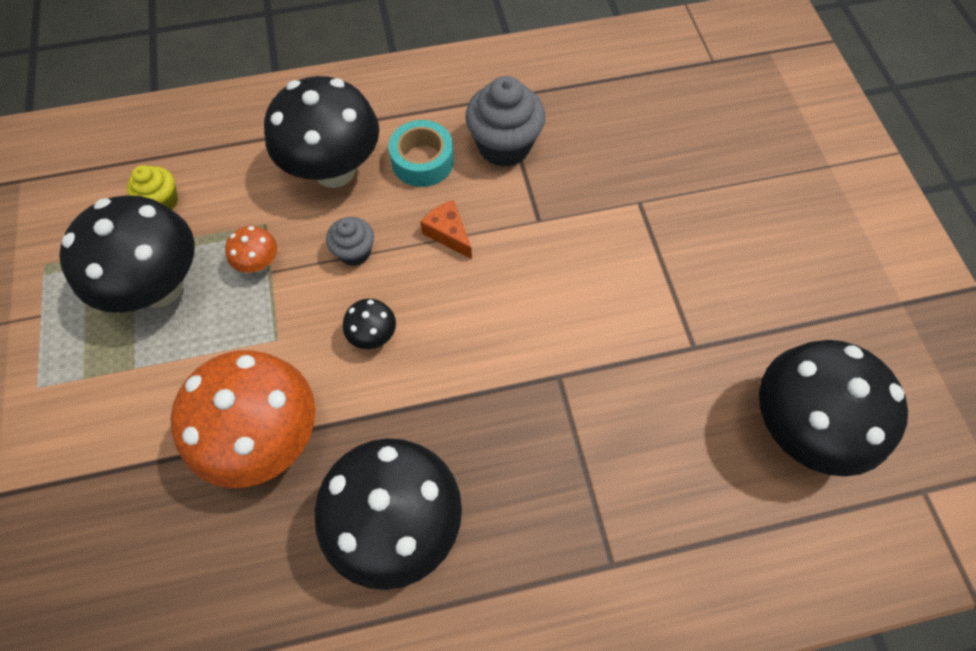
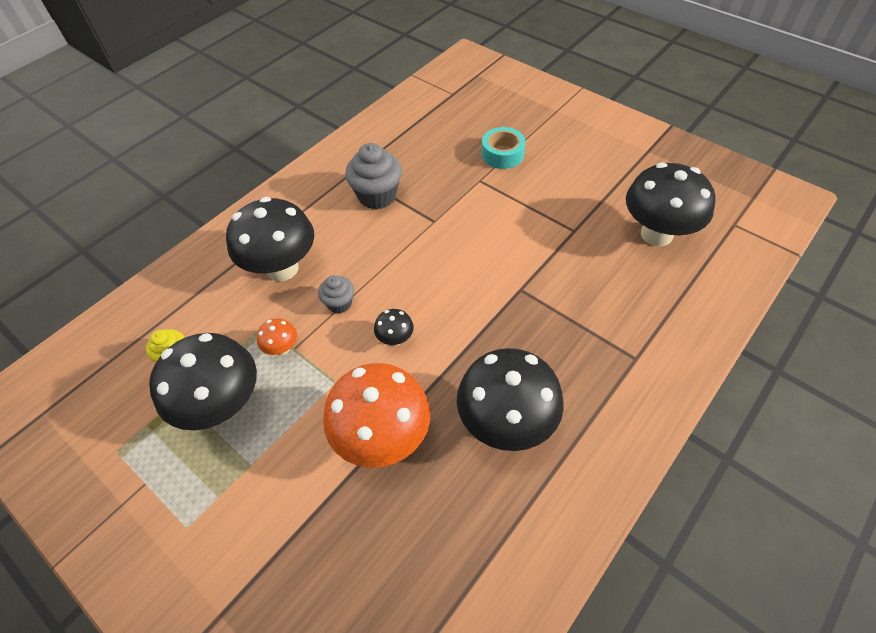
camera: 35 degrees left, 10 degrees down
(422, 161) = (335, 231): turquoise tape -> turquoise tape (502, 154)
(448, 233) = (388, 259): orange cheese -> none

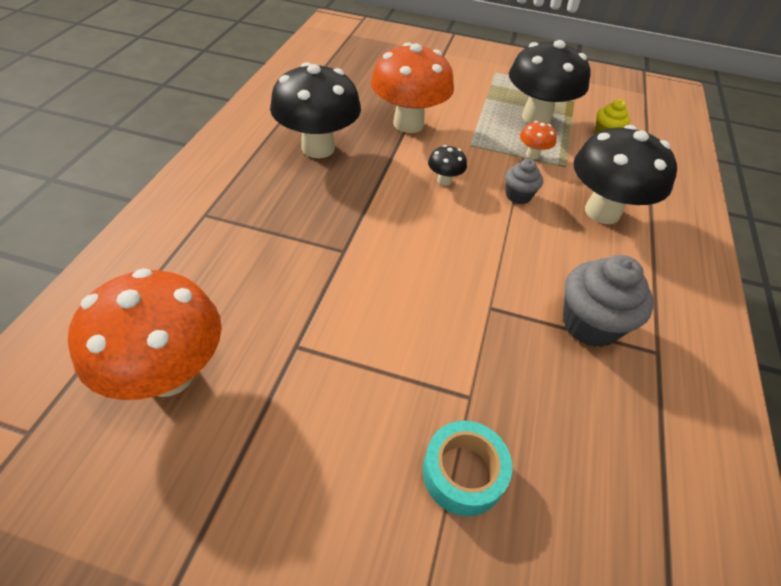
camera: 150 degrees right, 5 degrees down
(656, 234) = (169, 374): black mushroom -> orange mushroom

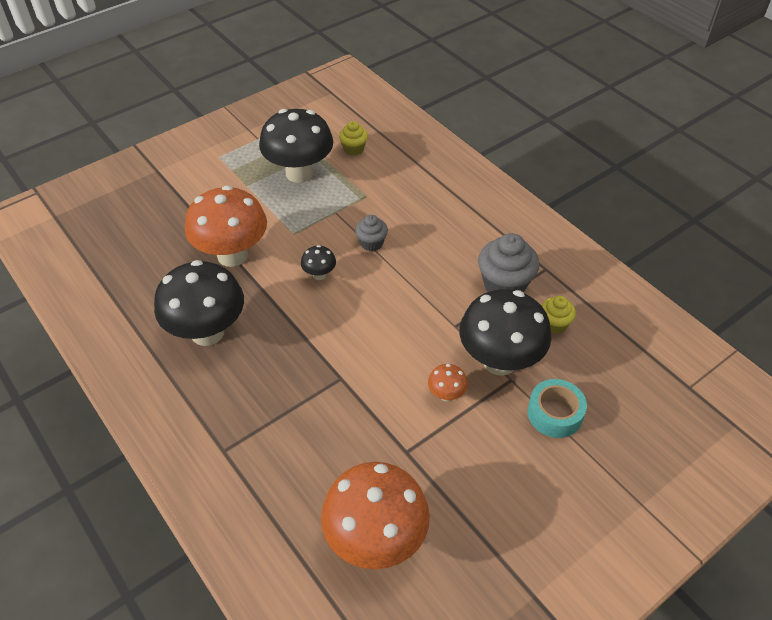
camera: 50 degrees left, 0 degrees up
(532, 155) = (338, 205): orange mushroom -> orange mushroom (446, 395)
(591, 403) = (554, 324): none -> yellow cupcake
(602, 212) = (424, 210): black mushroom -> black mushroom (499, 361)

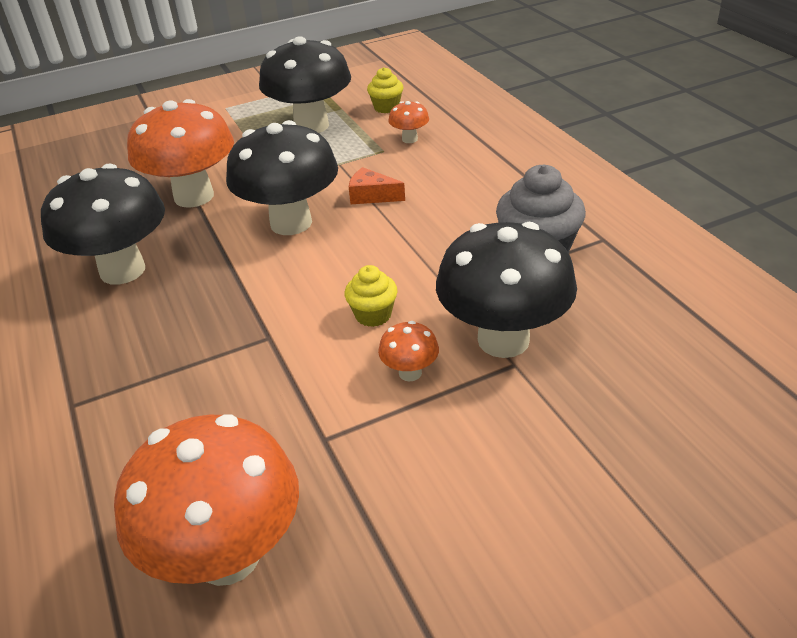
camera: 15 degrees right, 10 degrees down
(319, 275) = (291, 223): black mushroom -> black mushroom, size x2.30
(371, 243) = (371, 196): grey cupcake -> orange cheese
(382, 182) = (409, 139): none -> orange mushroom
(554, 324) = (599, 303): yellow cupcake -> yellow cupcake (373, 315)
(554, 413) = (571, 416): turquoise tape -> none

